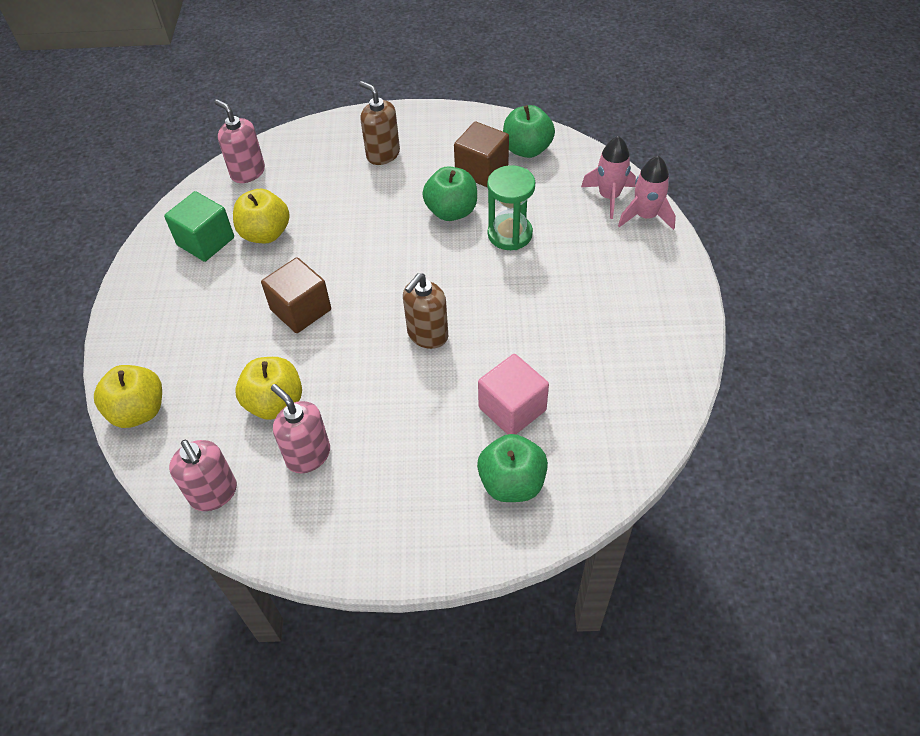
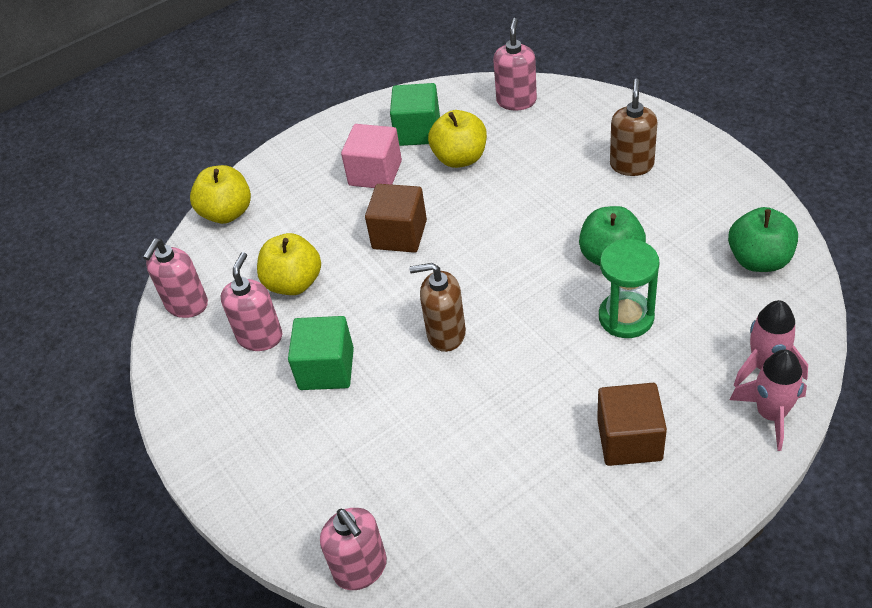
camera: 60 degrees right, 5 degrees down
(387, 426) = (326, 369): none -> green cube
(481, 170) = (690, 244): brown cube -> brown cube (629, 440)
(512, 409) = (414, 447): pink cube -> pink cube (375, 173)
(512, 483) = (333, 495): green apple -> none
(591, 497) = (361, 568): none -> pink soap dispenser

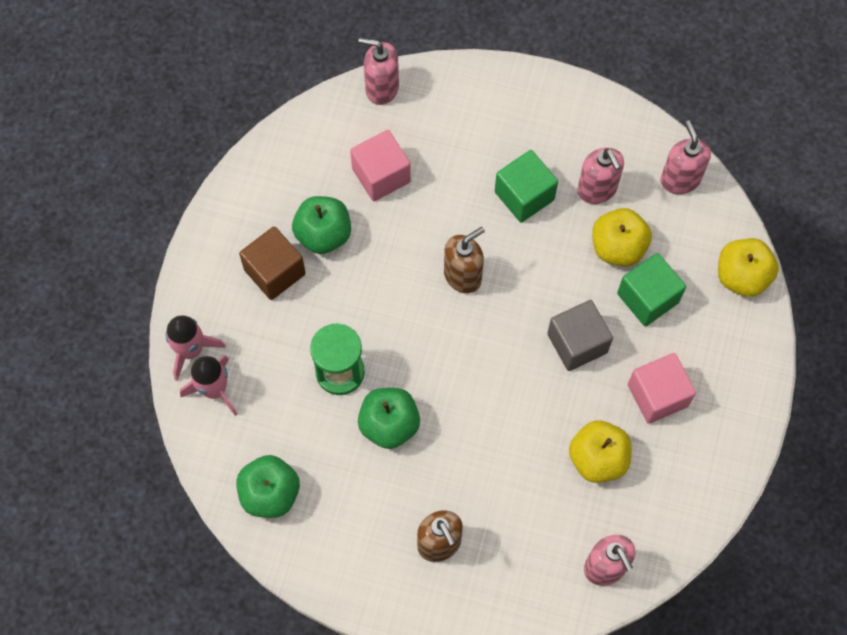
camera: 135 degrees right, 20 degrees up
(399, 234) = (577, 343): brown cube -> grey cube
(418, 131) = (664, 469): green cube -> green cube (647, 298)
(443, 471) = (381, 175): none -> pink cube
(550, 447) = (323, 234): none -> green apple

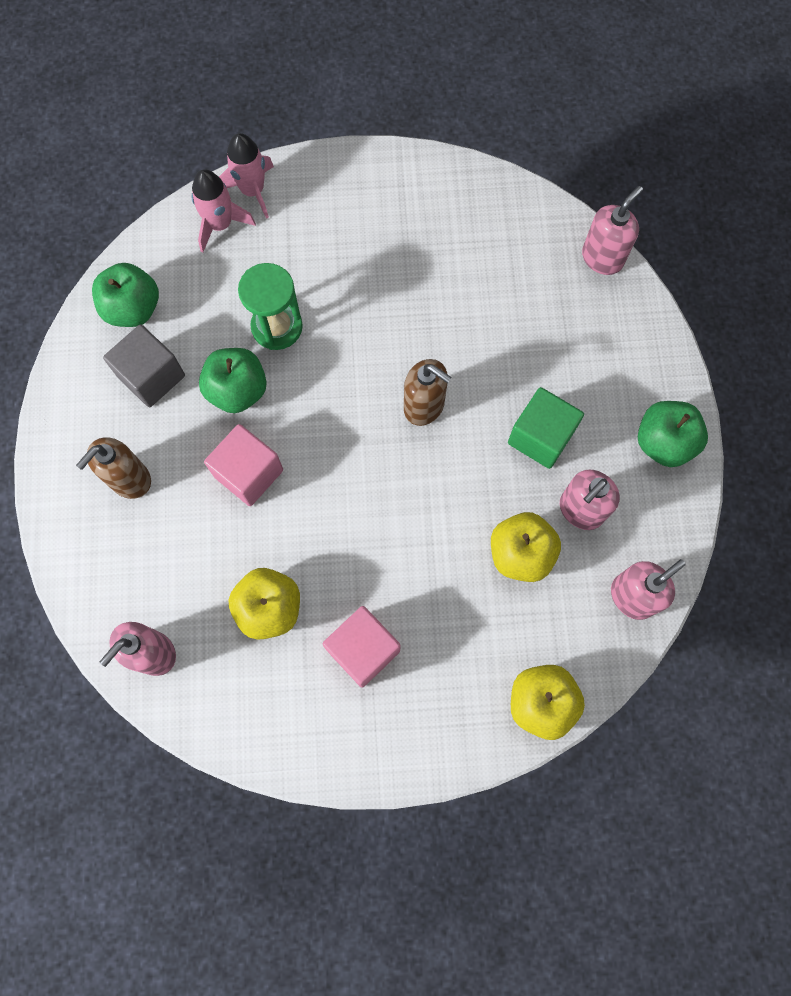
camera: 70 degrees right, 5 degrees up
(275, 272) = (360, 232): brown cube -> none
(323, 234) = (416, 261): green apple -> green apple (663, 442)
(381, 88) = (602, 258): pink soap dispenser -> pink soap dispenser turned 45 degrees clockwise
(381, 175) = (504, 291): pink cube -> pink cube (248, 473)
(577, 343) = (392, 545): grey cube -> grey cube (152, 376)
(647, 298) = (473, 604): green cube -> none

